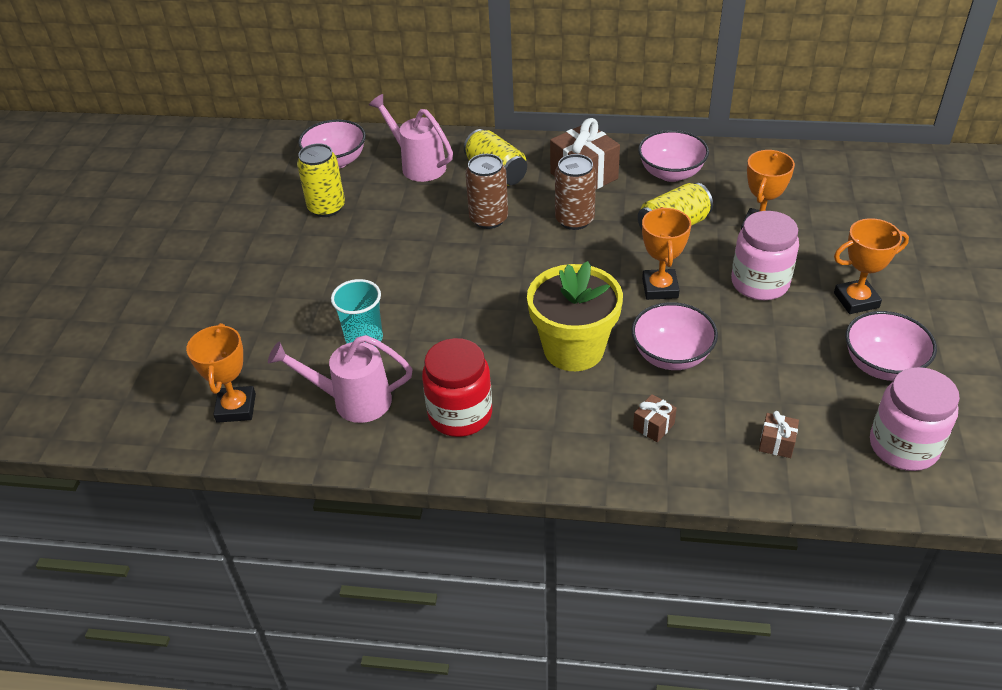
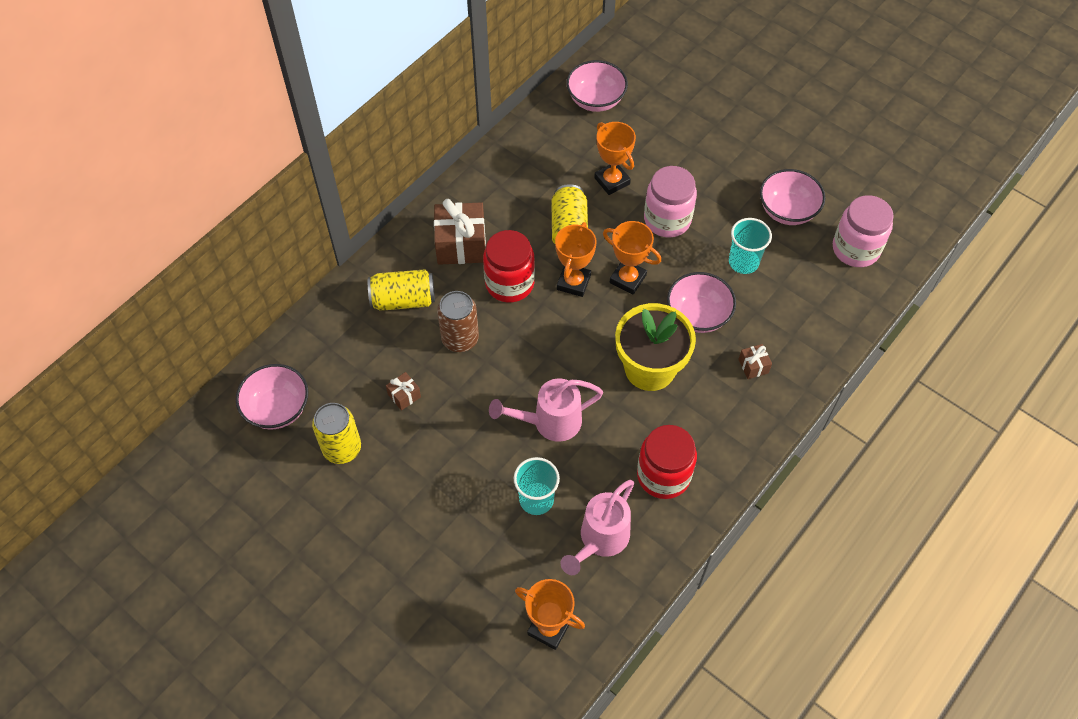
camera: 60 degrees left, 15 degrees up
(418, 165) = (342, 349): pink watering can -> pink watering can (550, 422)
(574, 220) = (509, 283): brown can -> red jar
(671, 173) = (507, 189): pink bowl -> pink bowl (595, 100)
(775, 360) = (743, 262): none -> turquoise cup
(776, 443) = (811, 310): brown gift -> brown gift (404, 395)
(856, 300) = (723, 181): orange trophy -> orange trophy (573, 282)

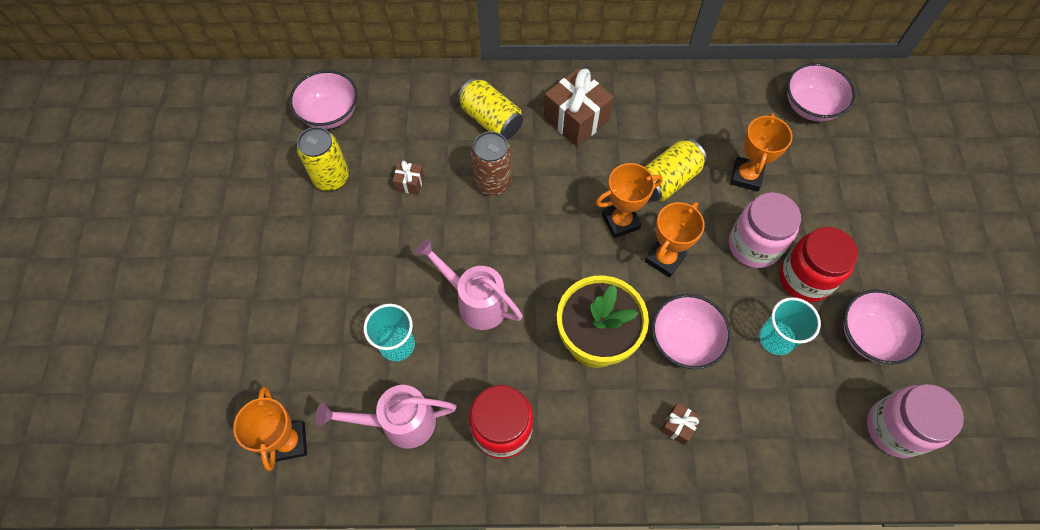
camera: 50 degrees right, 5 degrees up
(509, 283) = (574, 177): red jar -> red jar (805, 278)
(627, 279) = (664, 259): orange trophy -> orange trophy turned 45 degrees clockwise

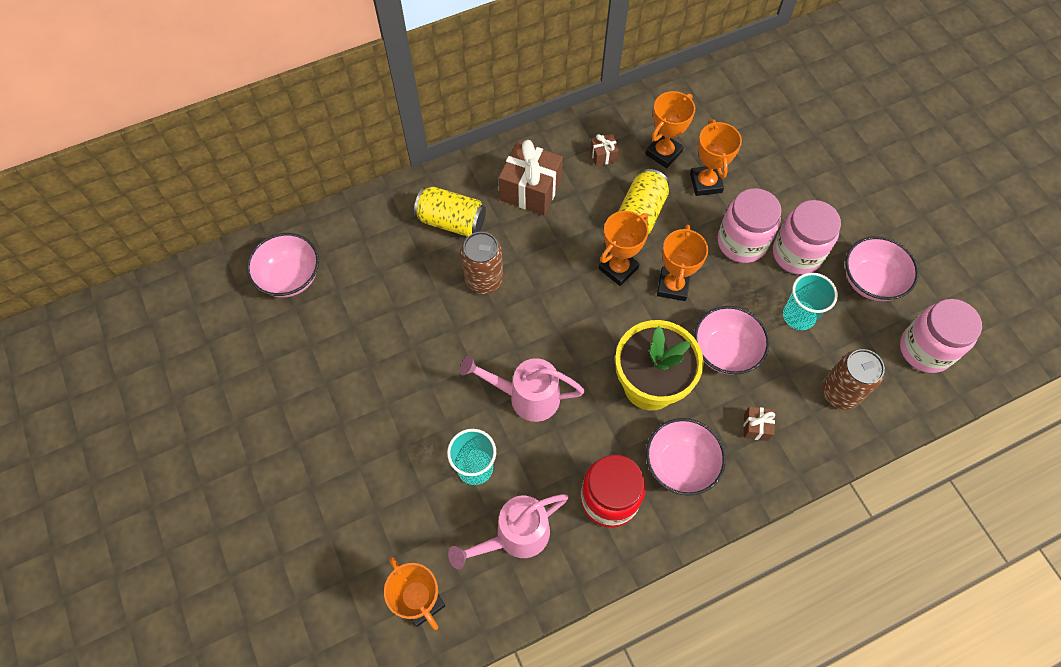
camera: 25 degrees left, 0 degrees up
(331, 177) = (326, 339): yellow can -> none
(410, 183) = (406, 313): brown gift -> brown gift (603, 155)
(719, 133) = (663, 153): none -> orange trophy
(781, 431) = (840, 392): none -> brown can
(805, 278) = (797, 254): red jar -> pink jar
(810, 106) = (729, 98): pink bowl -> pink bowl (680, 464)

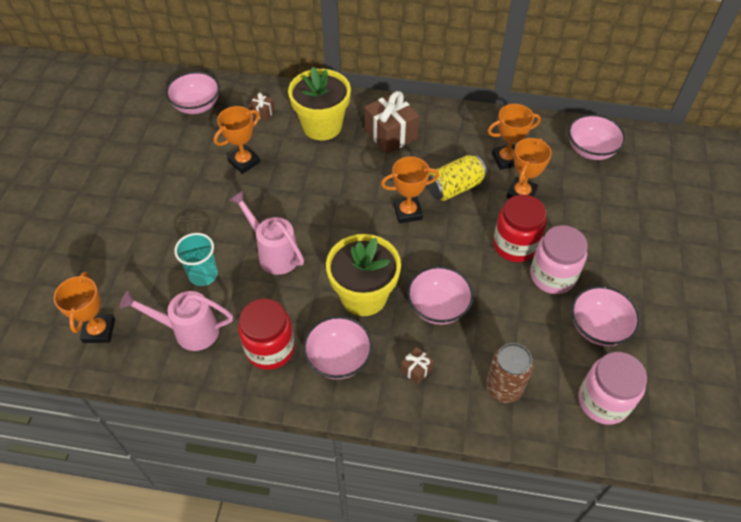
camera: 35 degrees right, 10 degrees down
(451, 221) = (322, 126): yellow can -> yellow flower pot
(484, 279) = (311, 170): brown can -> none
(603, 155) = (460, 139): brown gift -> brown gift (263, 113)
(673, 286) = (437, 244): orange trophy -> orange trophy (244, 162)
(731, 97) = (591, 150): none -> pink bowl
(742, 242) = (515, 245): pink jar -> red jar
(799, 316) = (516, 317): turquoise cup -> none

